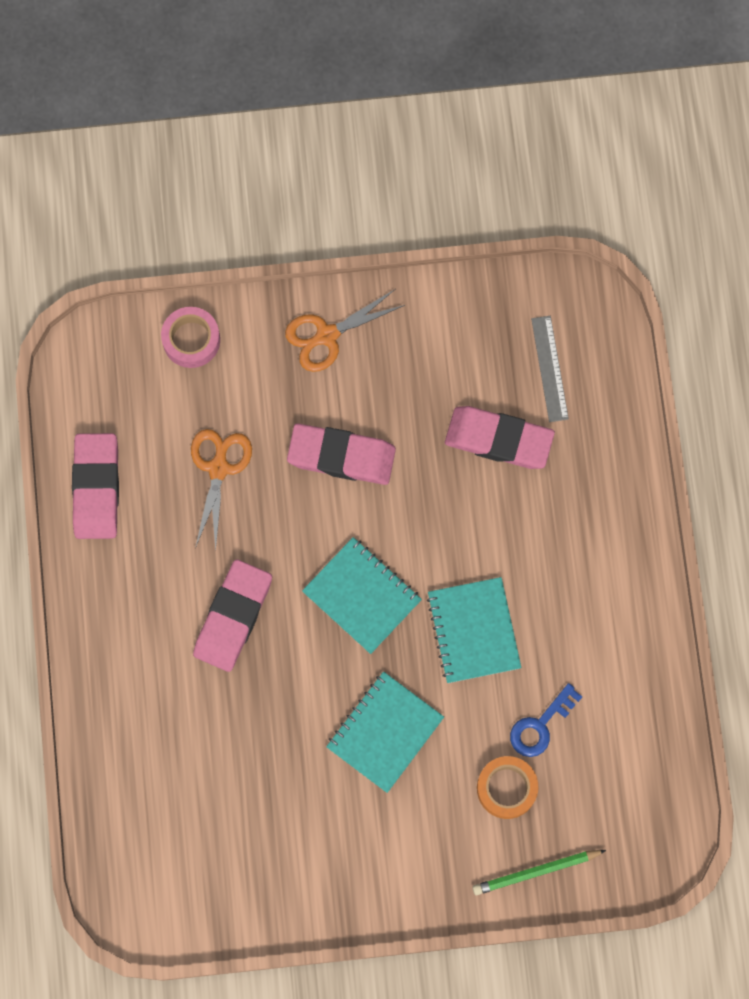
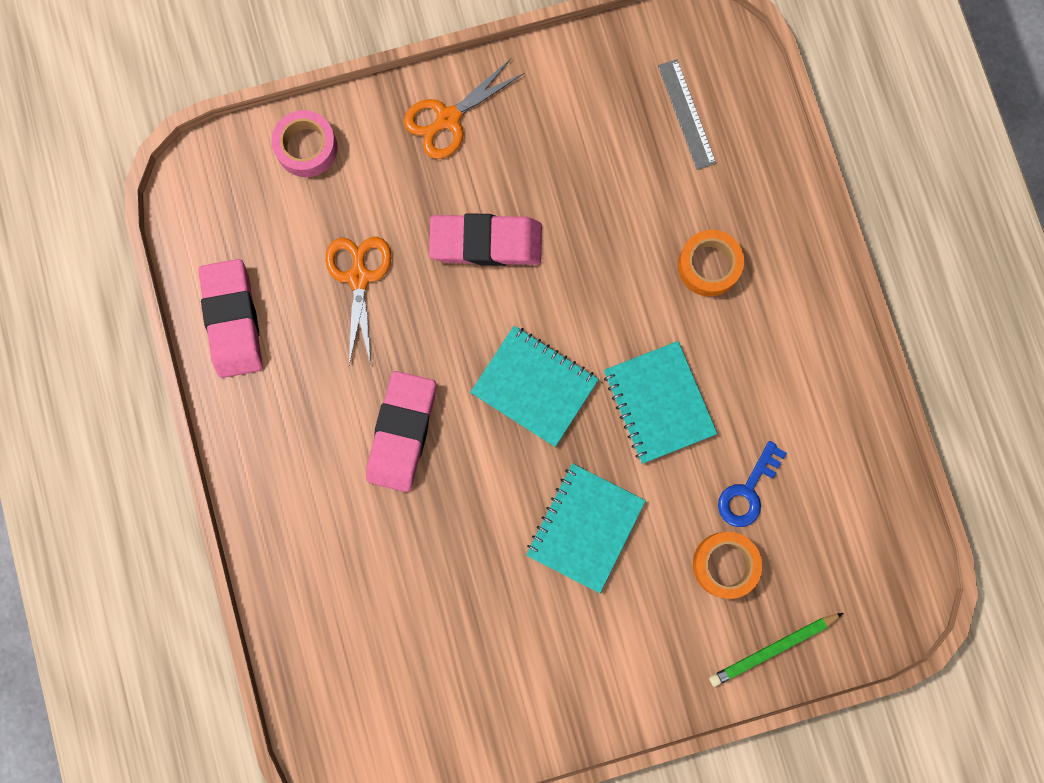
camera: 10 degrees left, 5 degrees up
(499, 440) = (647, 197): pink eraser -> none
(543, 513) = (708, 266): none -> orange tape

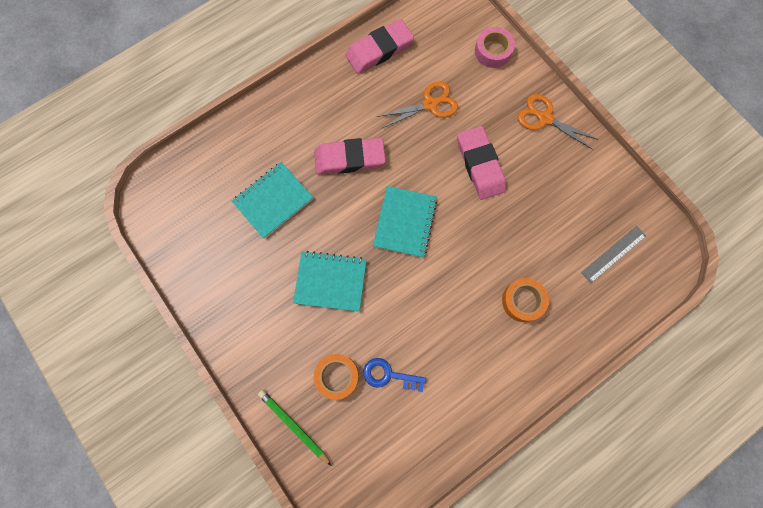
camera: 70 degrees right, 5 degrees down
(658, 403) = (423, 299): turquoise notebook -> turquoise notebook (273, 200)

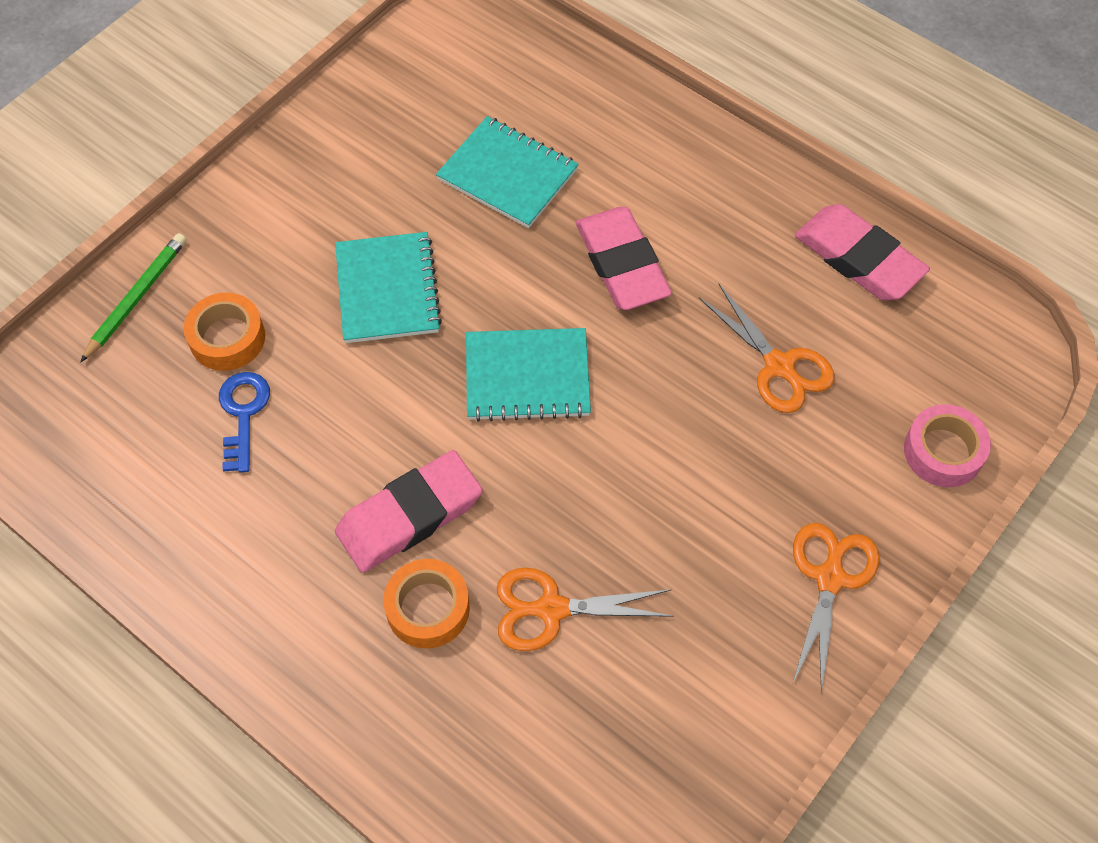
camera: 75 degrees right, 15 degrees down
(480, 165) = (683, 478): pink eraser -> pink eraser (409, 516)
(535, 243) = (551, 609): none -> orange scissors
(613, 254) = (571, 768): grey ruler -> none

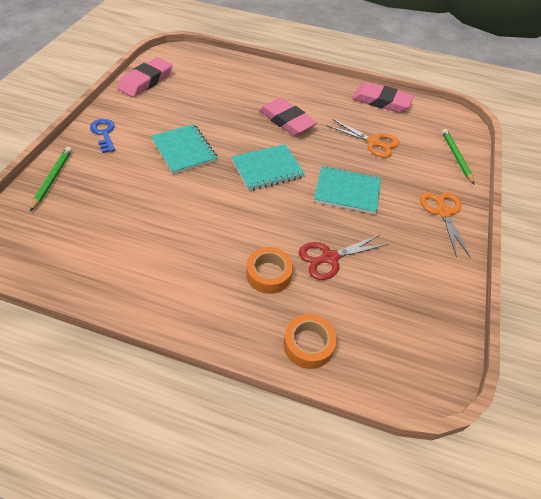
camera: 25 degrees left, 10 degrees down
(227, 338) = (109, 185): orange tape -> orange tape (308, 344)
(243, 414) = (131, 215): blue key -> blue key (104, 133)
(409, 516) = (239, 237): pink eraser -> pink eraser (146, 81)
(507, 174) = (220, 100): turquoise notebook -> turquoise notebook (347, 191)
(551, 609) = (329, 258): orange scissors -> red scissors
(943, 451) = (456, 157): pink tape -> green pencil

